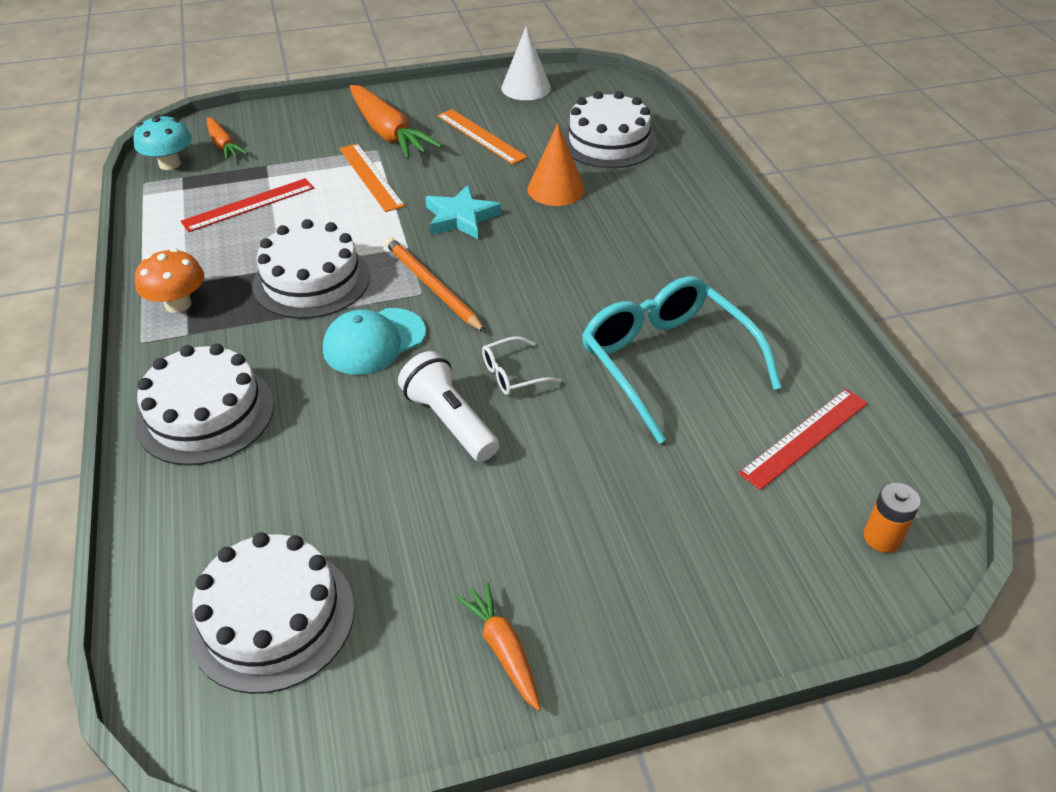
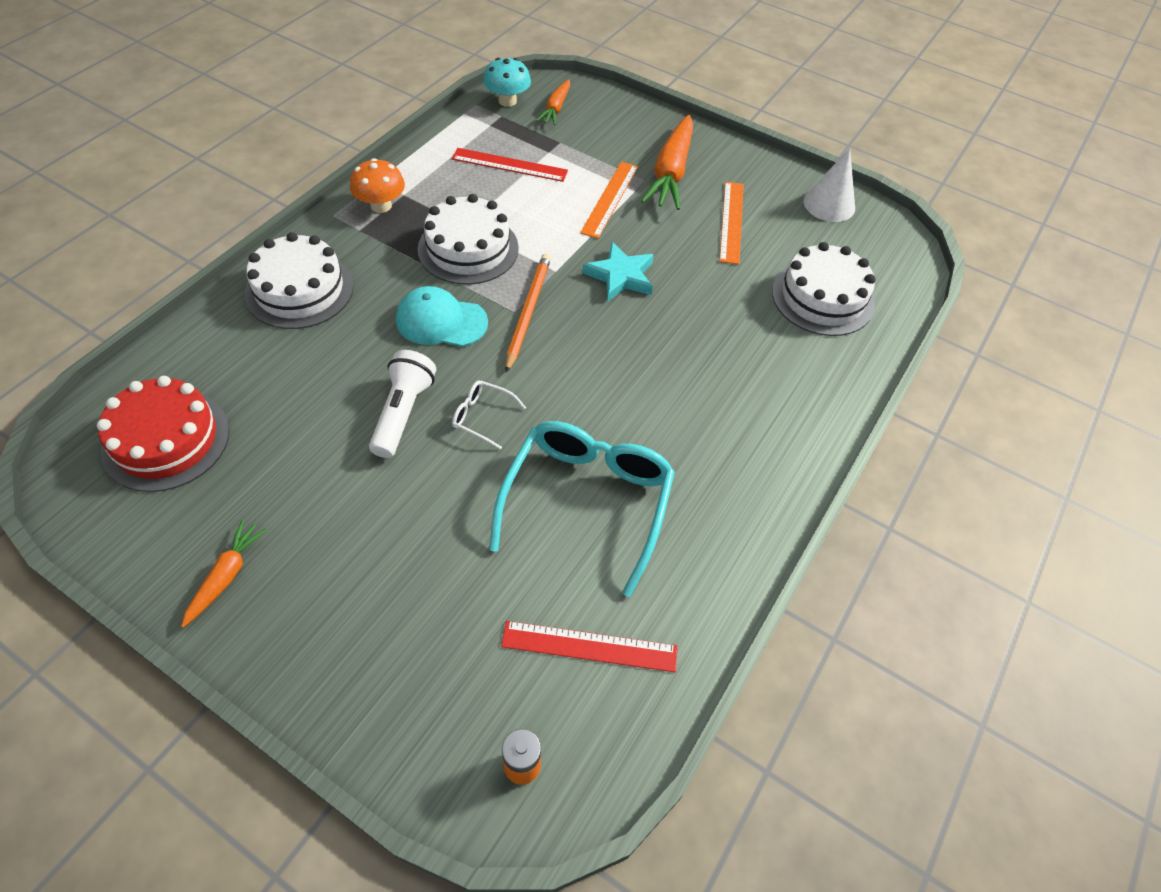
camera: 45 degrees right, 10 degrees up
(272, 618) = (166, 440): white cake -> red cake
(556, 189) = (720, 306): orange cone -> none

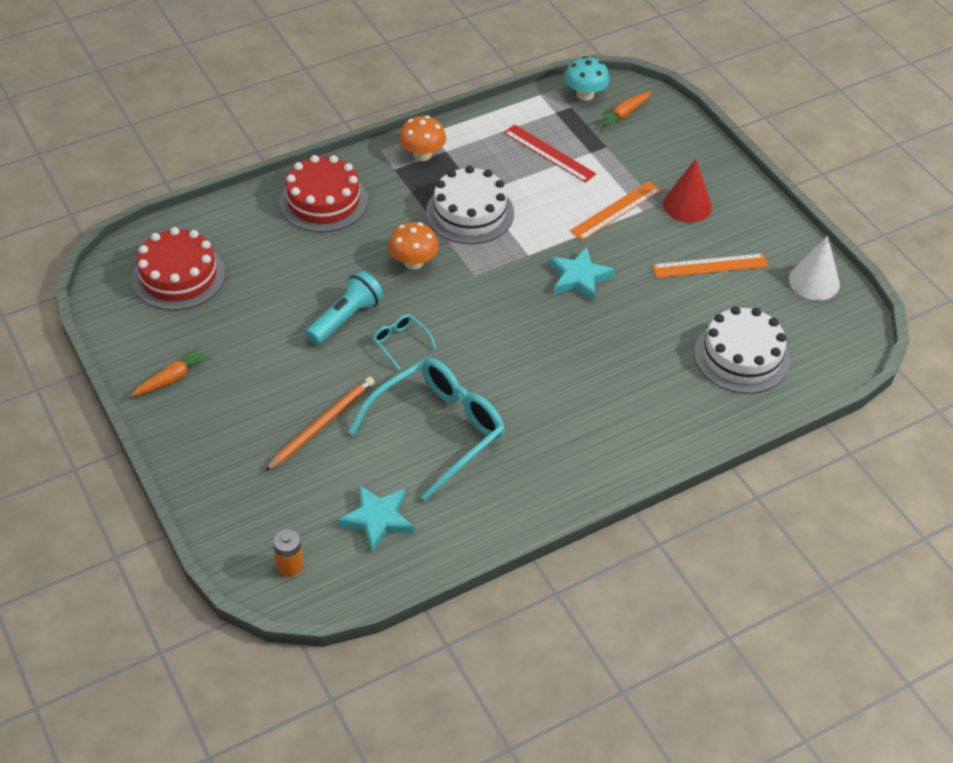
camera: 30 degrees right, 5 degrees down
(299, 289) = (323, 201): white cake -> red cake
(403, 413) = (345, 318): white flashlight -> turquoise flashlight
(441, 321) = (413, 262): turquoise cap -> orange mushroom
(482, 416) = (400, 343): white glasses -> turquoise glasses
(528, 312) = (485, 279): orange pencil -> orange pencil (322, 424)
(589, 646) = (377, 519): red ruler -> turquoise star
(671, 172) = (687, 205): orange carrot -> red cone
(731, 222) = (710, 266): orange ruler -> orange ruler turned 45 degrees clockwise

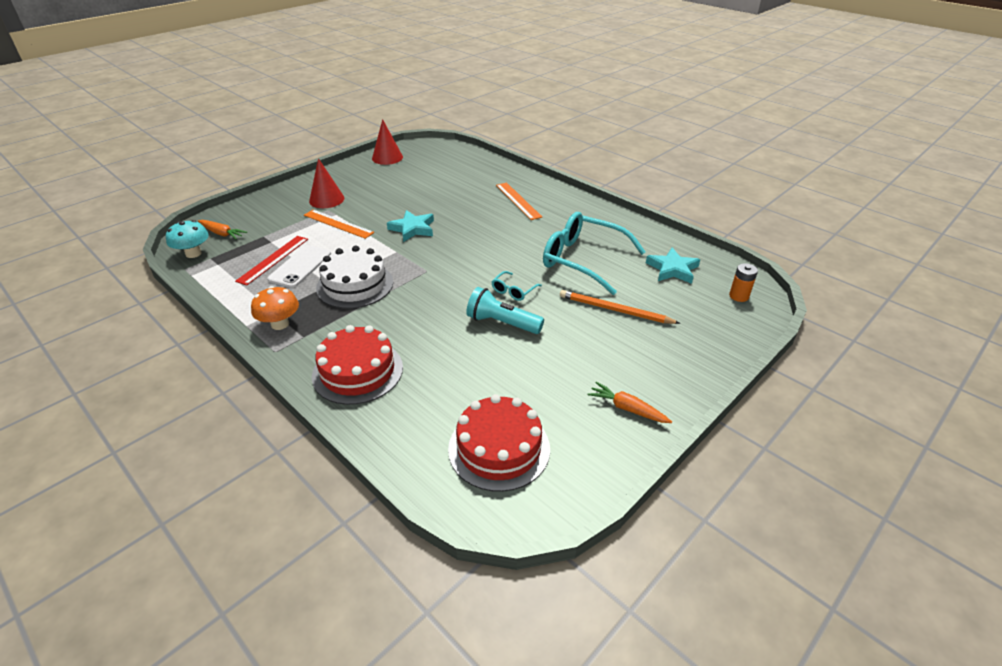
camera: 105 degrees left, 10 degrees down
(413, 262) = (423, 302): orange mushroom -> none
(525, 173) = (300, 266): none -> white phone
(710, 266) = (384, 187): orange ruler -> orange ruler (518, 200)
(741, 356) = (458, 172): white cake -> none
(814, 281) = (387, 157): white cone -> red cone

